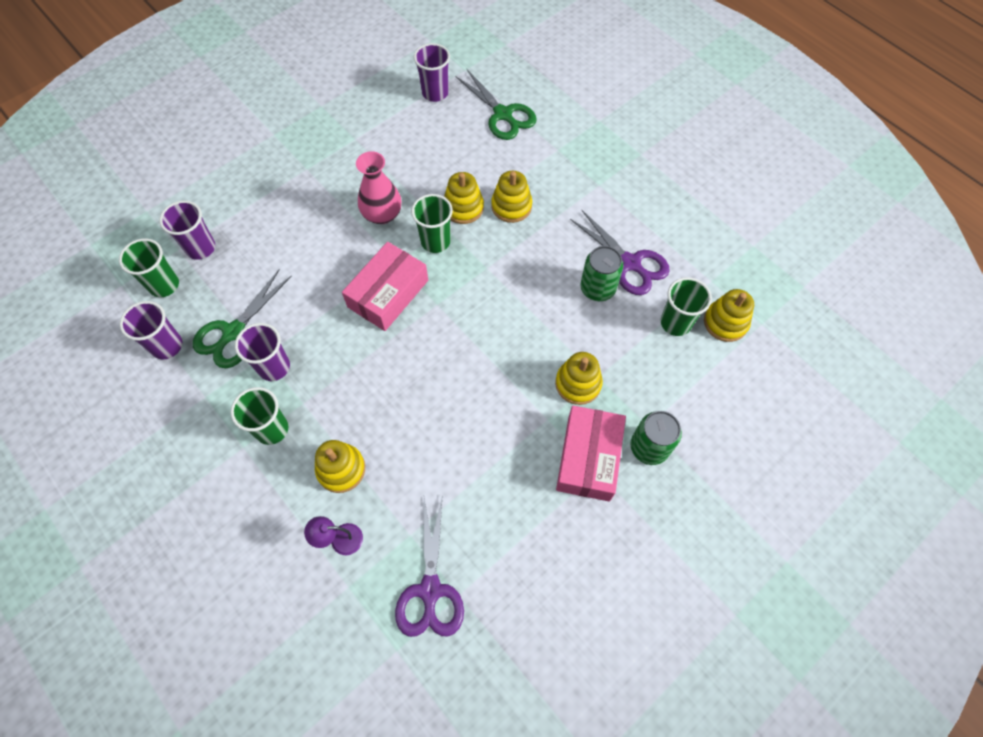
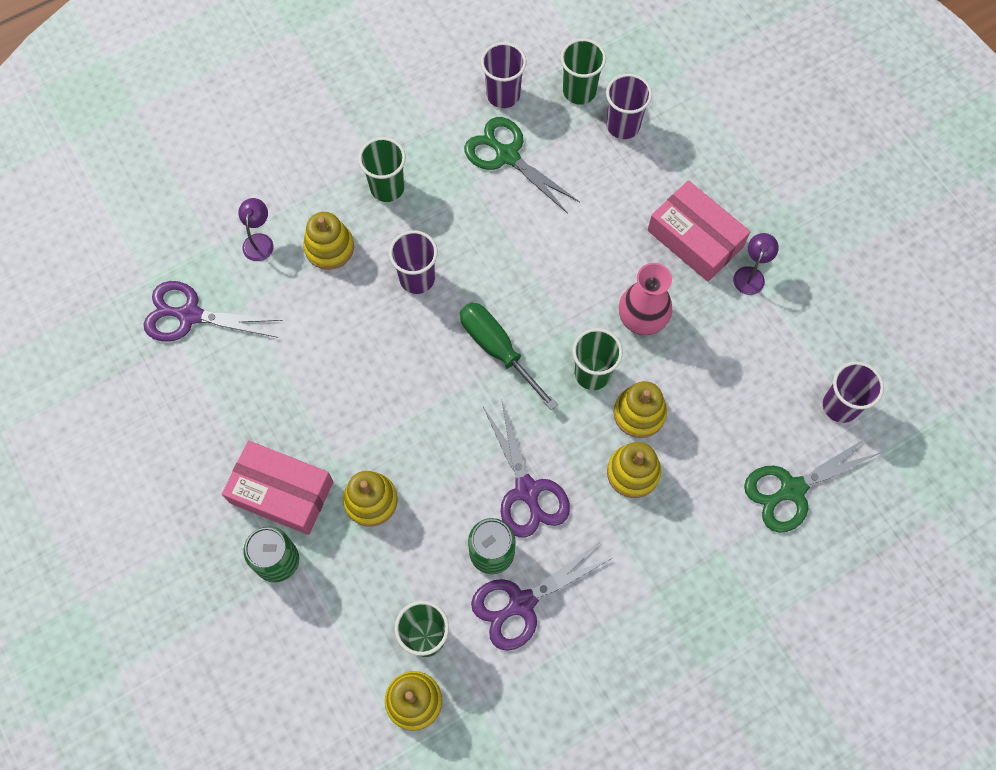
camera: 100 degrees right, 5 degrees up
(274, 367) = (457, 192): purple cup -> purple cup (417, 278)
(336, 150) = (751, 274): none -> purple lamp
(388, 293) = (528, 312): pink box -> pink box (695, 238)
(425, 311) = (497, 349): none -> green screwdriver
(542, 272) = (527, 491): none -> purple scissors

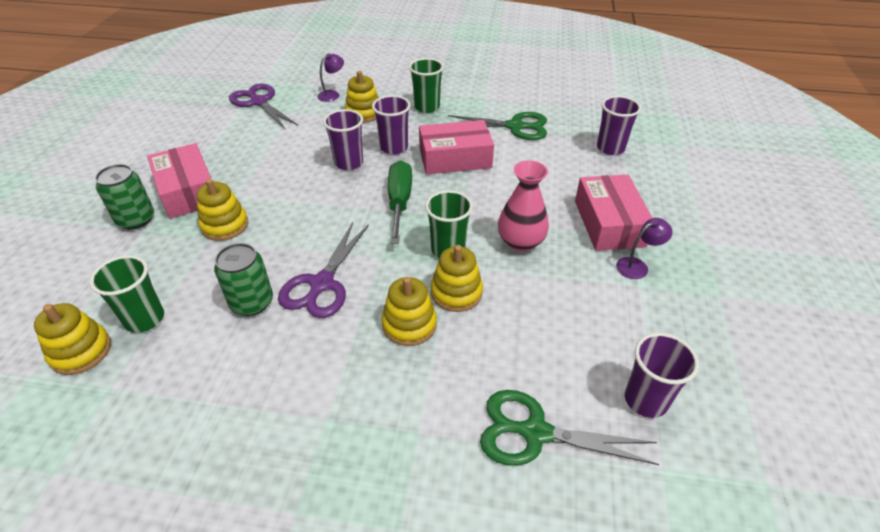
camera: 40 degrees right, 25 degrees down
(491, 250) = (455, 158): none -> pink box
(503, 95) = (542, 104): purple cup -> purple cup (349, 163)
(507, 155) = (515, 126): green scissors -> green scissors turned 105 degrees clockwise
(521, 603) = (227, 347): purple scissors -> none
(579, 91) = (595, 122): green cup -> none

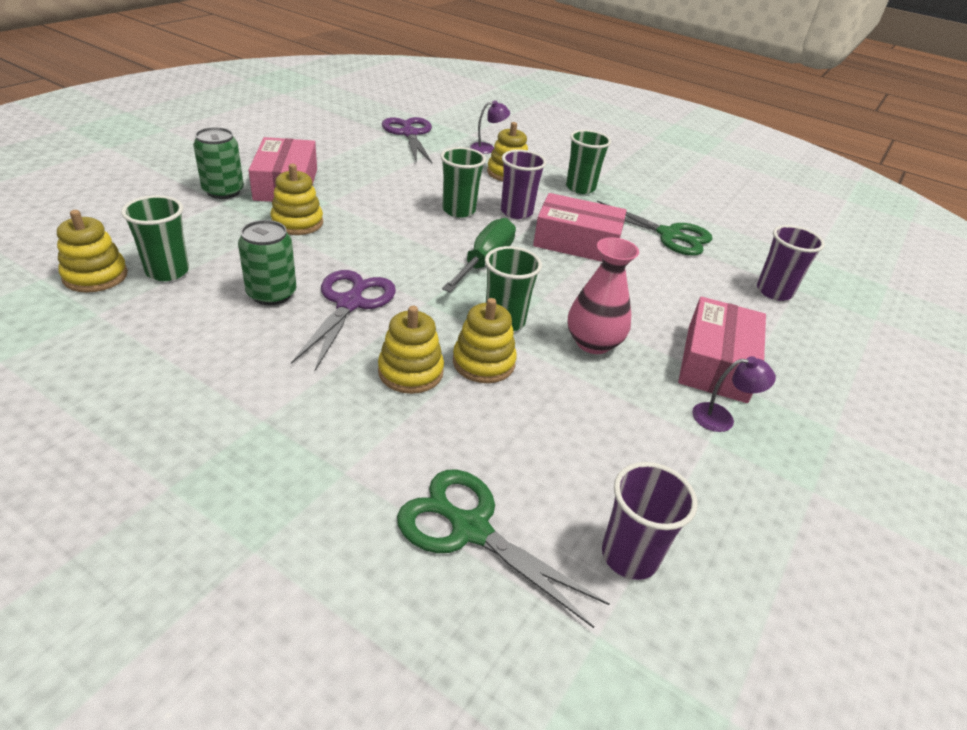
camera: 20 degrees right, 5 degrees down
(322, 284) = (350, 303): purple scissors -> purple scissors turned 150 degrees clockwise
(349, 163) = (458, 210): purple cup -> green cup

